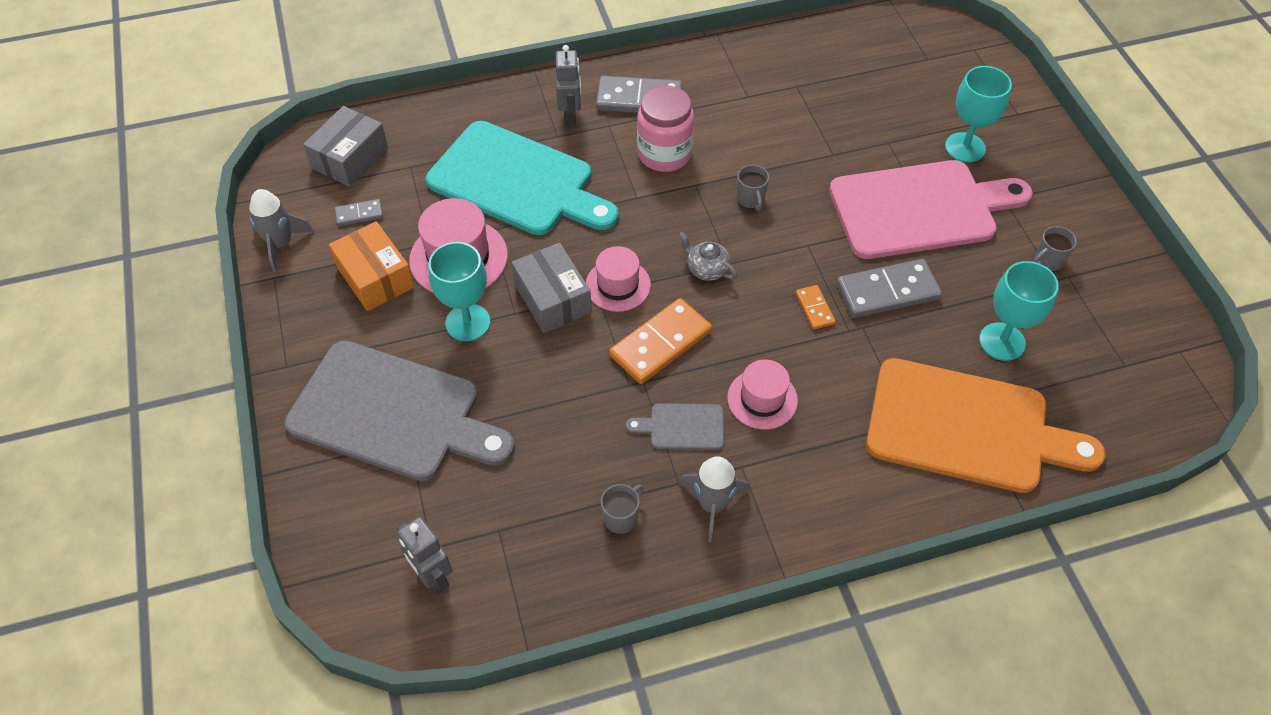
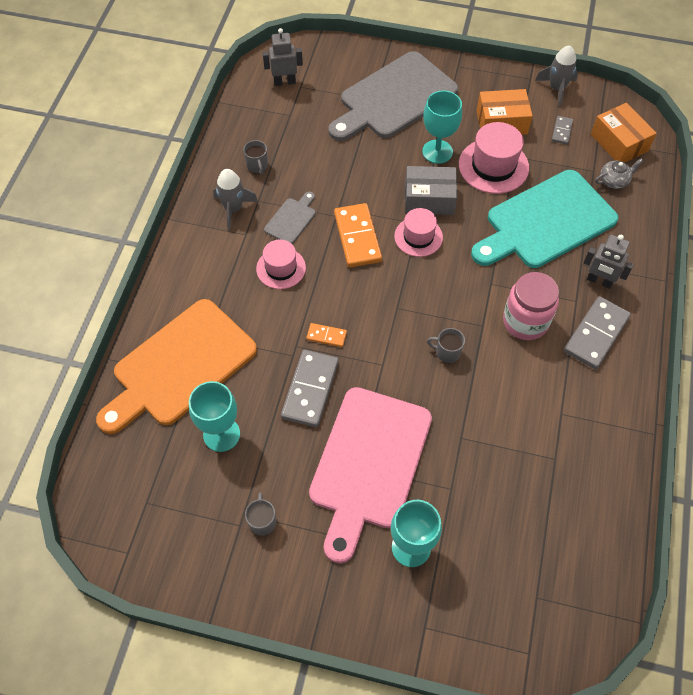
camera: 120 degrees right, 5 degrees up
(350, 158) = (619, 142): grey box -> orange box
(707, 269) = (400, 292): grey teapot -> grey teapot (614, 181)

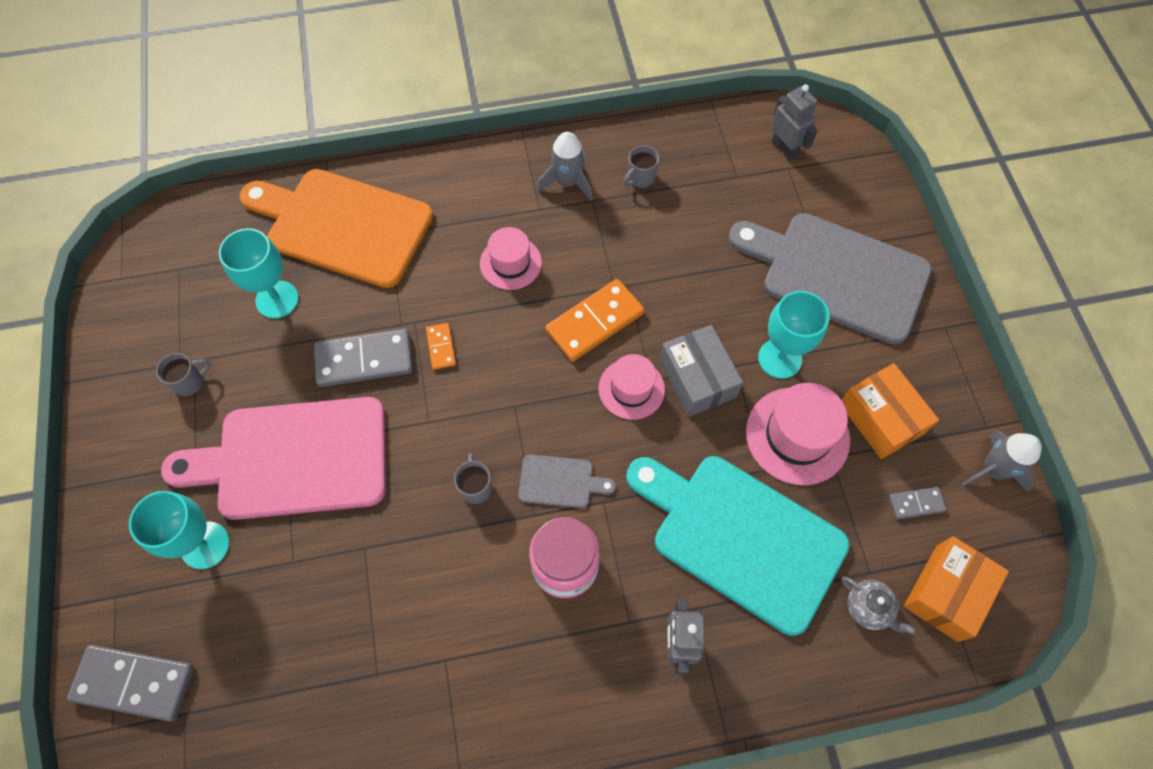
camera: 65 degrees right, 5 degrees up
(291, 219) = (584, 244): grey cutting board -> grey cutting board (560, 482)
(596, 334) = (587, 667): grey domino -> grey domino (134, 682)

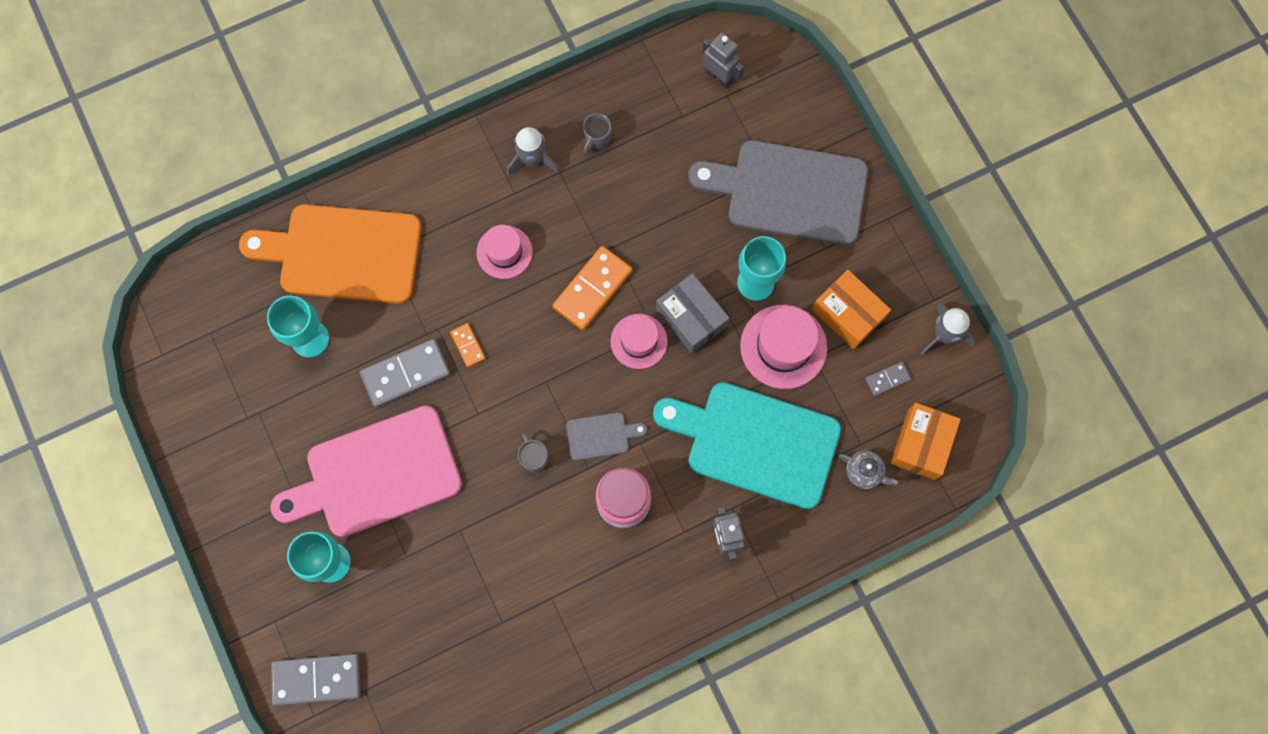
camera: 15 degrees left, 10 degrees up
(190, 382) = (263, 432): grey mug -> none

